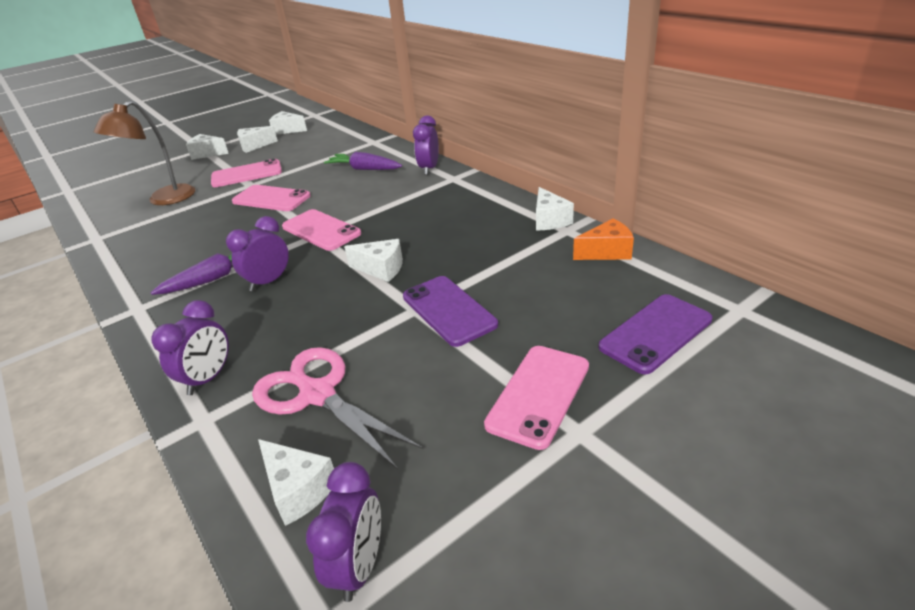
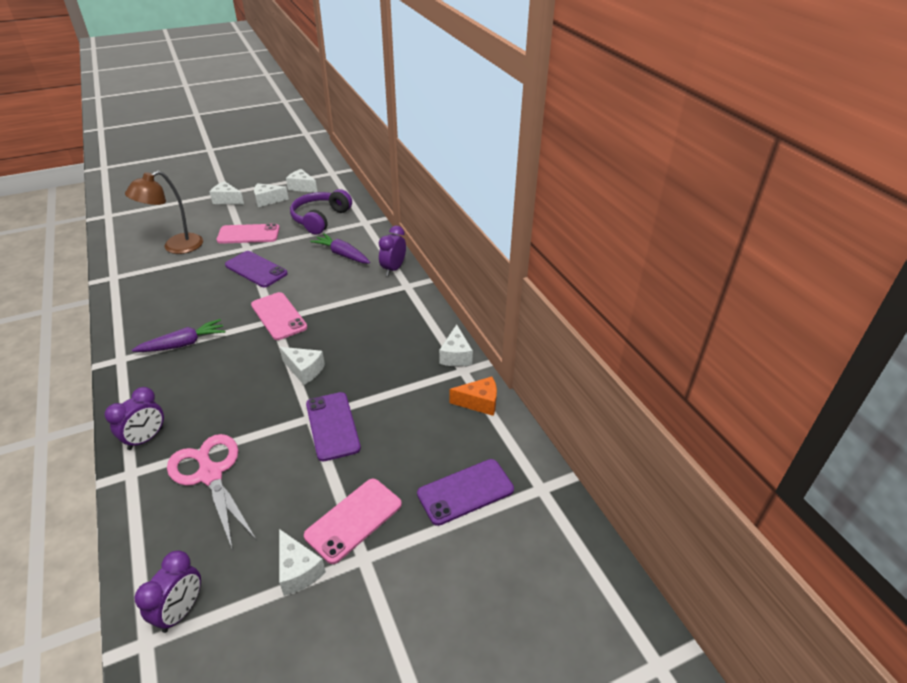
camera: 10 degrees right, 5 degrees up
(269, 282) = (219, 360): purple clock -> none
(271, 199) = (256, 269): pink phone -> purple phone
(298, 490) = (168, 546): white cheese -> white cheese (298, 570)
(322, 148) = (320, 219): none -> purple headphones

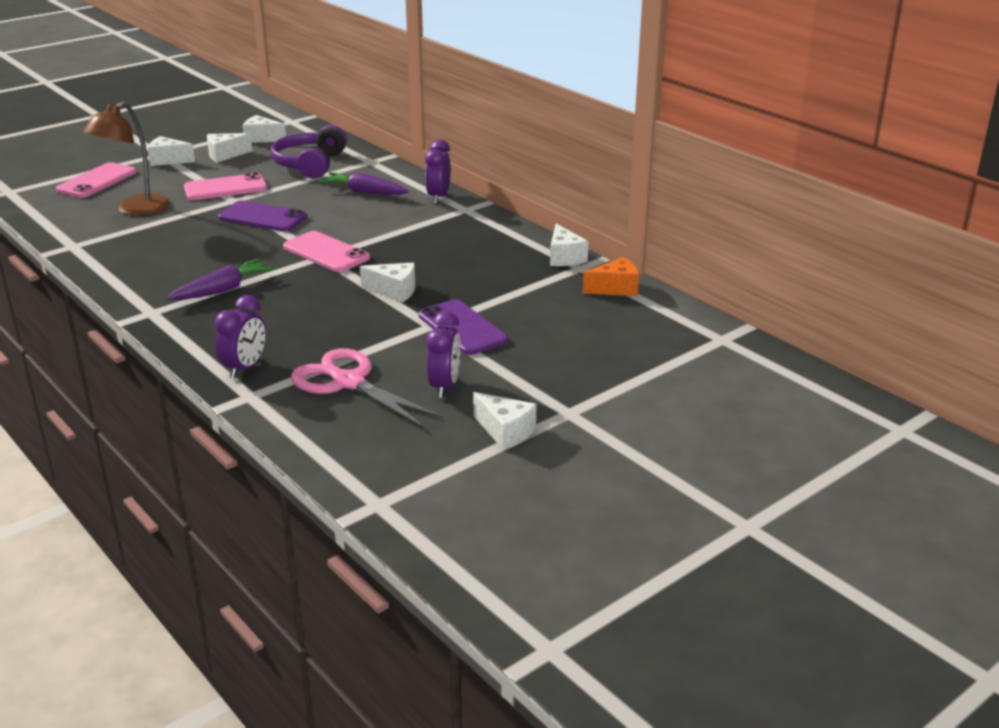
camera: 15 degrees left, 10 degrees down
(181, 610) = (399, 477): purple clock -> purple clock (444, 386)
(354, 520) = (539, 389): pink phone -> pink phone (97, 181)
(465, 492) = (645, 353): purple phone -> none

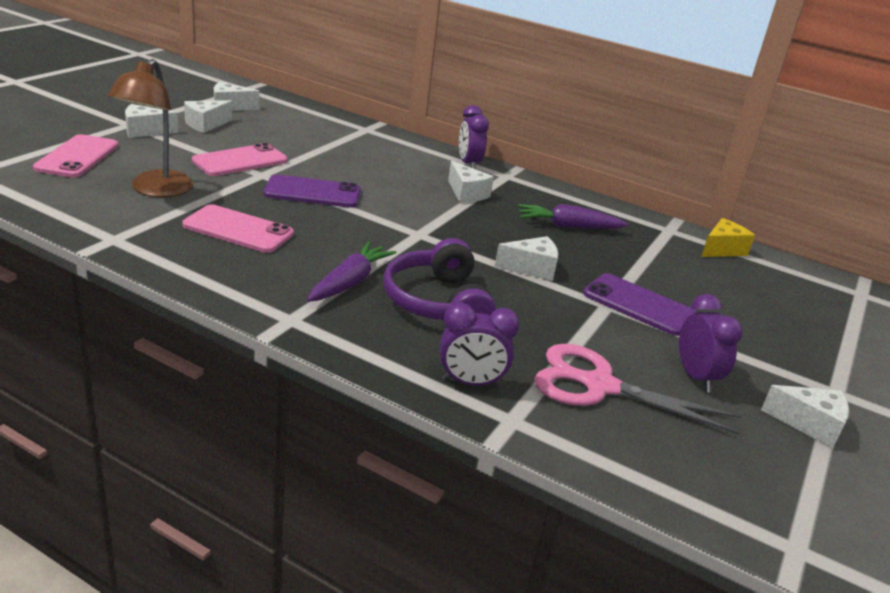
camera: 25 degrees left, 0 degrees up
(245, 368) = (470, 382): purple clock -> purple clock turned 90 degrees clockwise
(310, 164) = (307, 133): purple headphones -> purple headphones (437, 302)
(326, 252) = (419, 229): pink phone -> pink phone (238, 230)
(364, 192) = (392, 161): purple carrot -> purple carrot (568, 226)
(564, 257) = (645, 220): white cheese -> white cheese (466, 193)
(615, 288) = (722, 249): orange cheese -> yellow cheese

